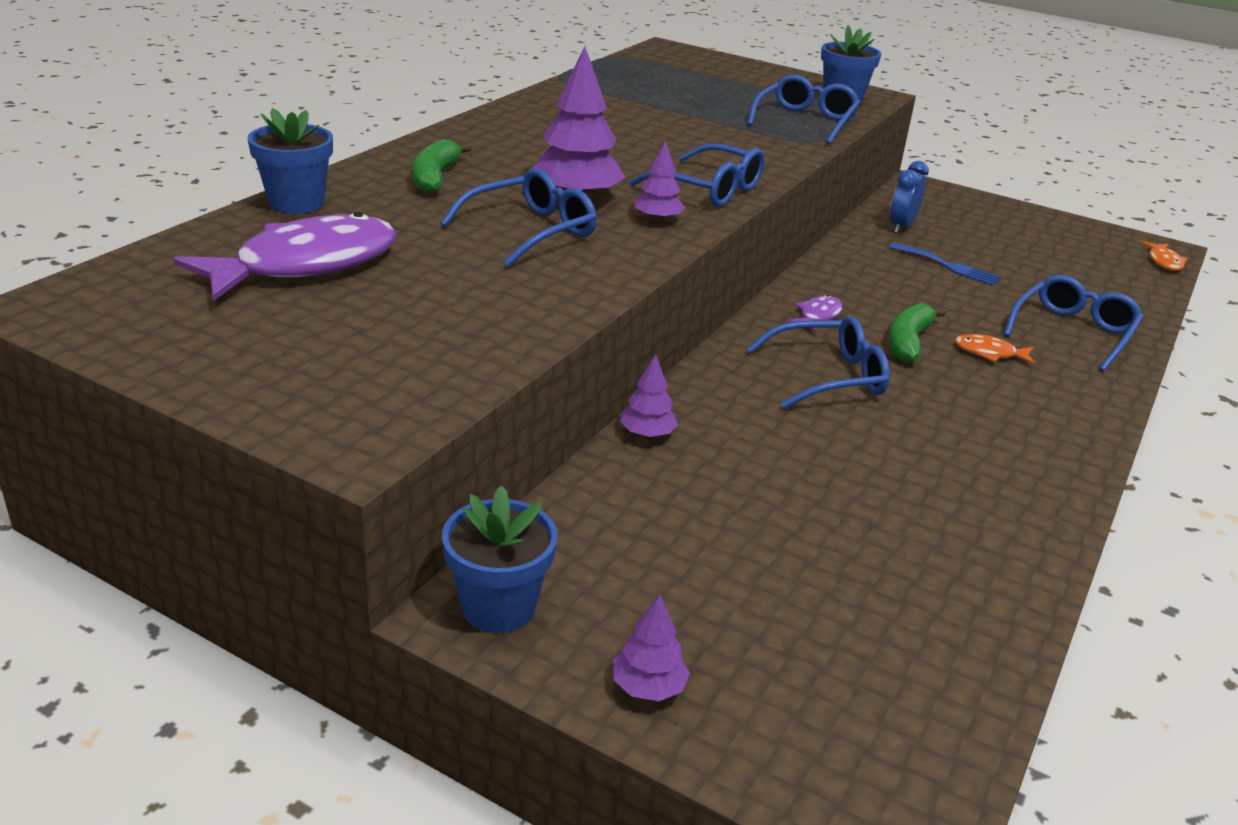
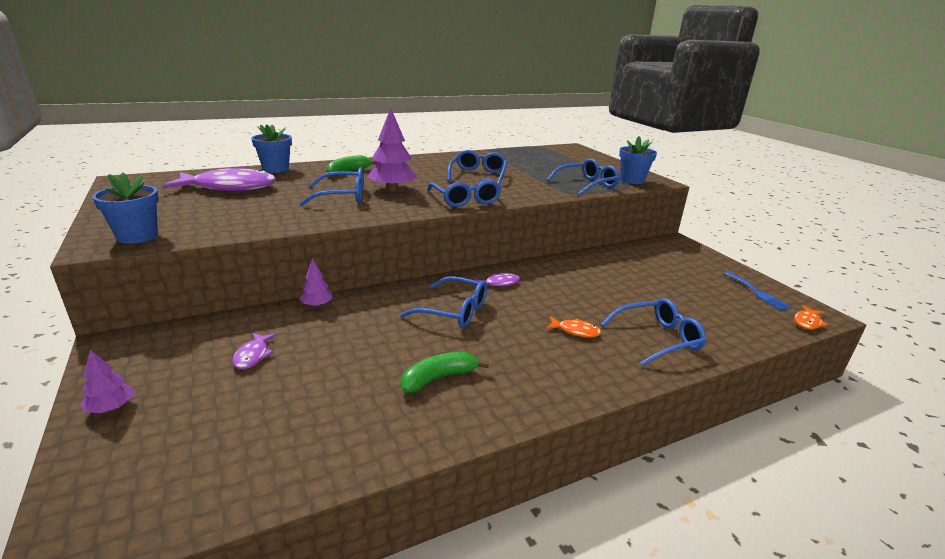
camera: 35 degrees right, 5 degrees down
(498, 607) = (128, 347): blue flower pot -> blue flower pot (137, 236)
(642, 138) = (478, 175): none -> blue glasses
(657, 219) = (411, 205): purple tree -> none
(696, 538) = (253, 355): none -> purple fish
(901, 227) = (628, 257): blue clock -> none
(908, 342) = (532, 310): green banana -> green banana (439, 378)
(948, 266) = (626, 282): blue fork -> blue fork (757, 292)
(989, 353) = (575, 331): orange fish -> orange fish turned 150 degrees clockwise

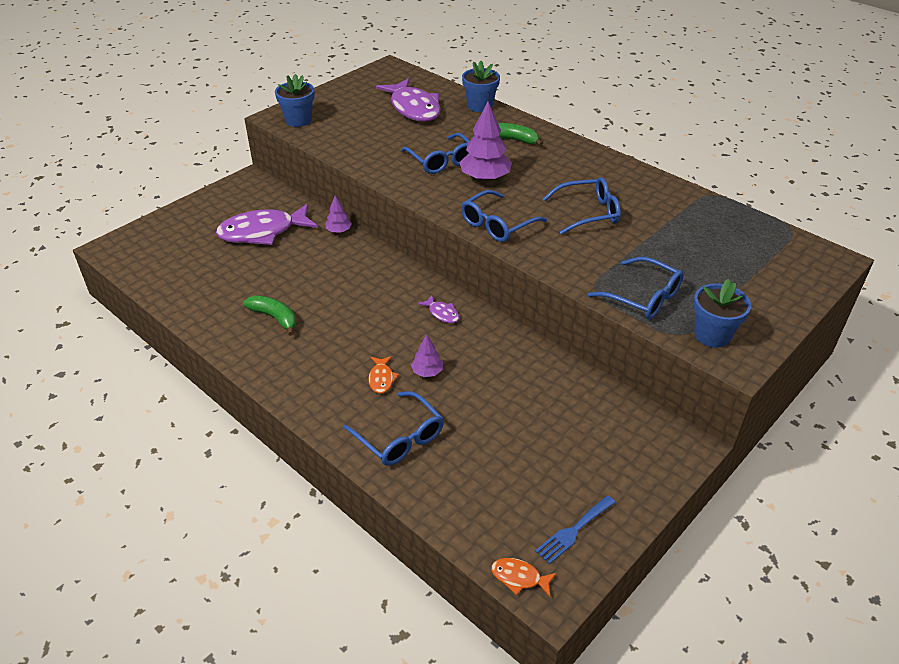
camera: 70 degrees right, 15 degrees up
(111, 407) = (196, 210): purple tree -> purple tree (427, 372)
(253, 355) = (262, 232): purple fish -> purple fish, size x2.31
(453, 311) = (372, 299): blue glasses -> none

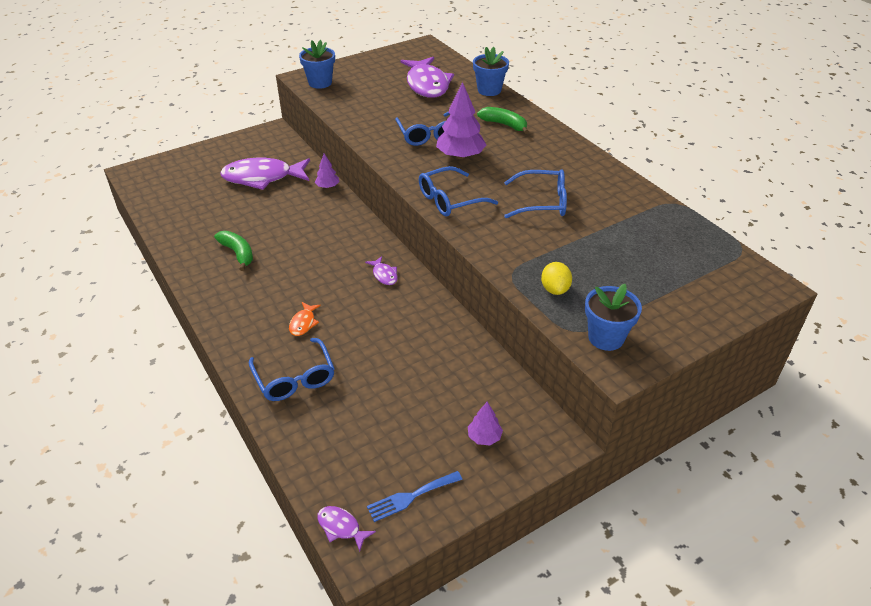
camera: 15 degrees right, 0 degrees up
(427, 372) = (346, 325): purple tree -> purple tree (484, 437)
(519, 577) = (341, 527): orange fish -> purple fish
(642, 297) = (555, 289): blue glasses -> yellow lemon

